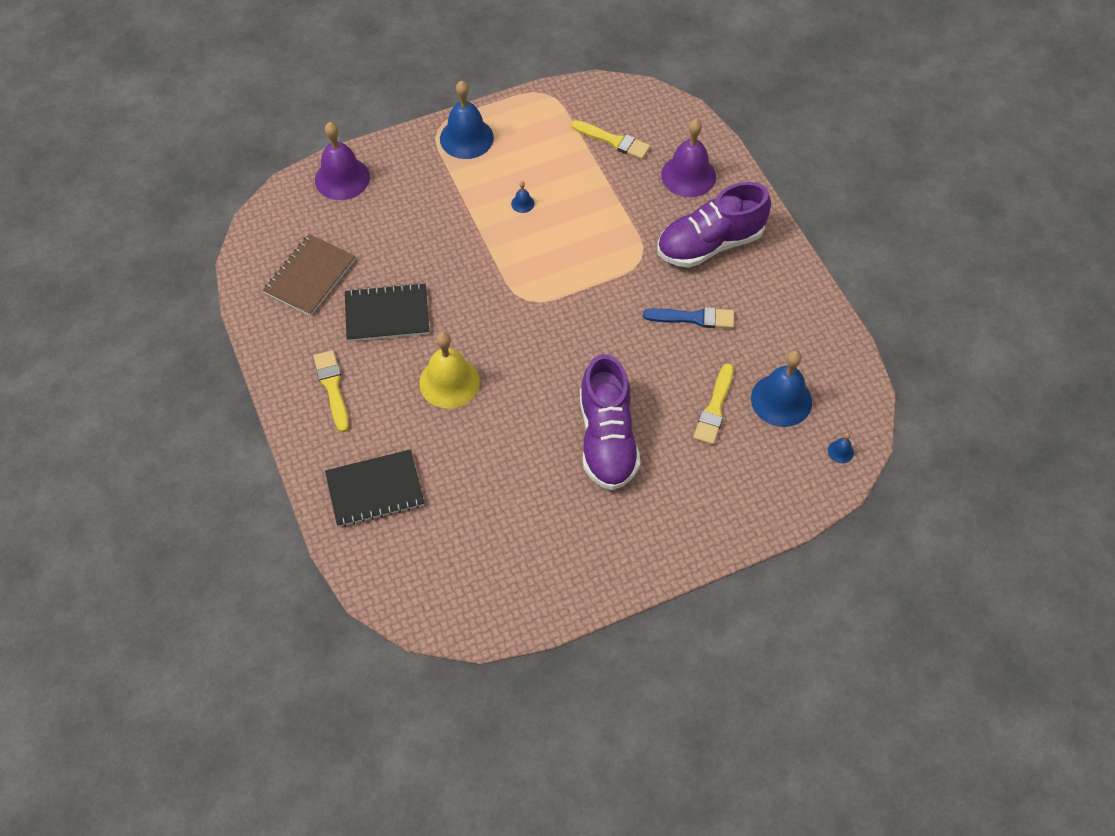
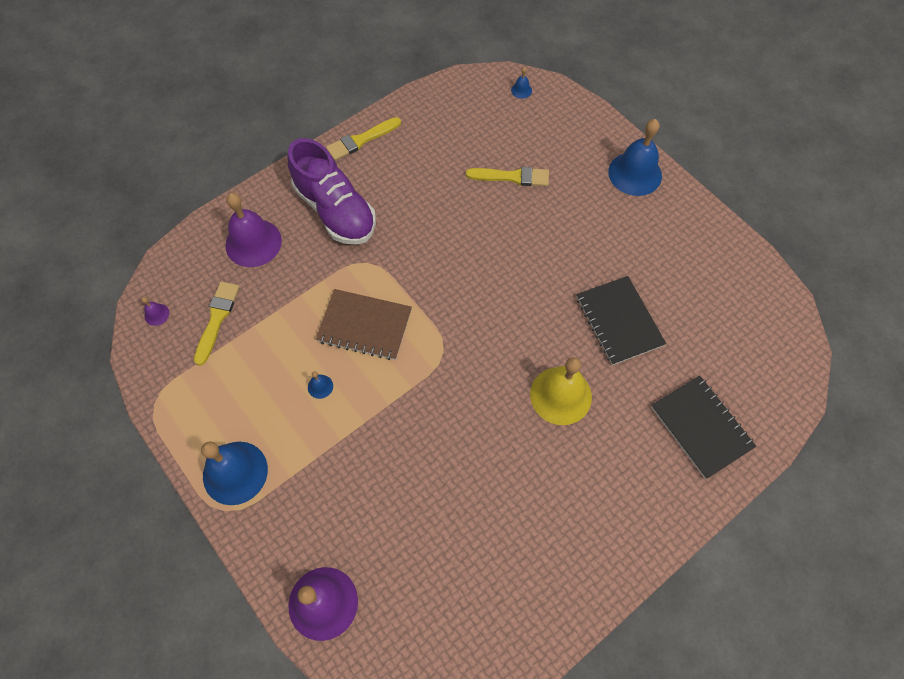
camera: 105 degrees left, 5 degrees up
(310, 276) = (476, 588): brown notebook -> brown notebook (364, 326)
(332, 387) = (608, 509): yellow brush -> yellow brush (361, 140)
(387, 314) = (501, 482): black notebook -> black notebook (619, 321)
(607, 439) = (571, 248): purple shoe -> none
(631, 101) = (156, 314): none -> purple bell
(693, 318) = (423, 208): blue brush -> none
(781, 400) = (487, 133): blue bell -> blue bell (635, 173)

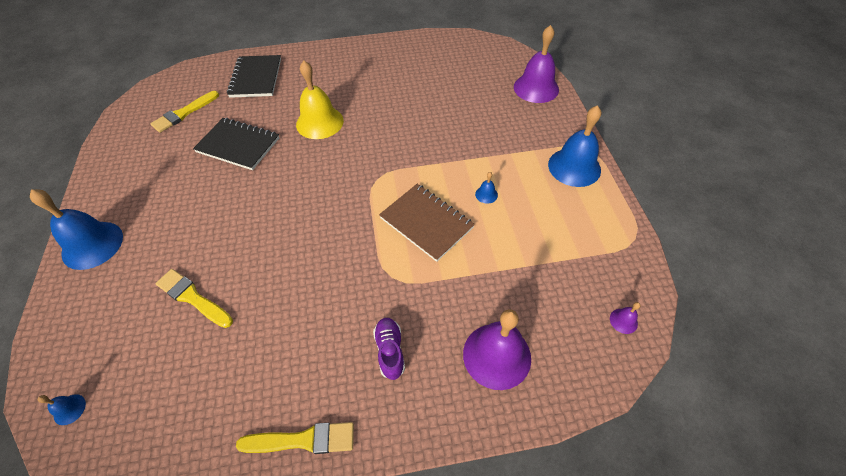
camera: 150 degrees left, 10 degrees down
(217, 319) = (560, 288): yellow brush -> yellow brush (184, 113)
(335, 210) = (390, 351): purple shoe -> purple shoe, size x0.46
(619, 321) = (238, 145): black notebook -> black notebook turned 75 degrees counterclockwise

